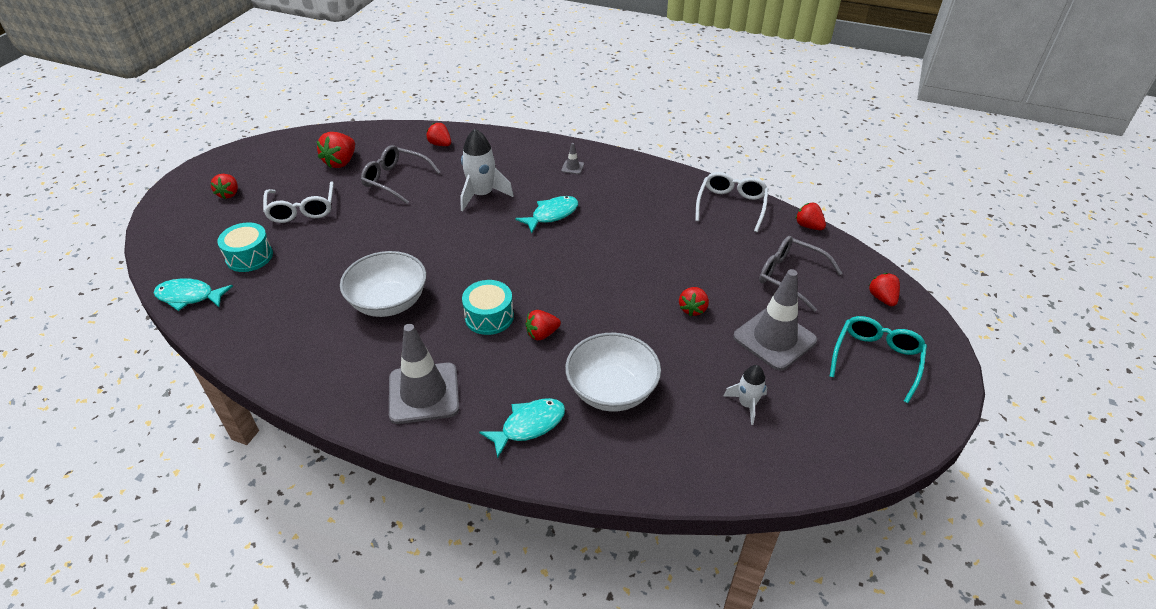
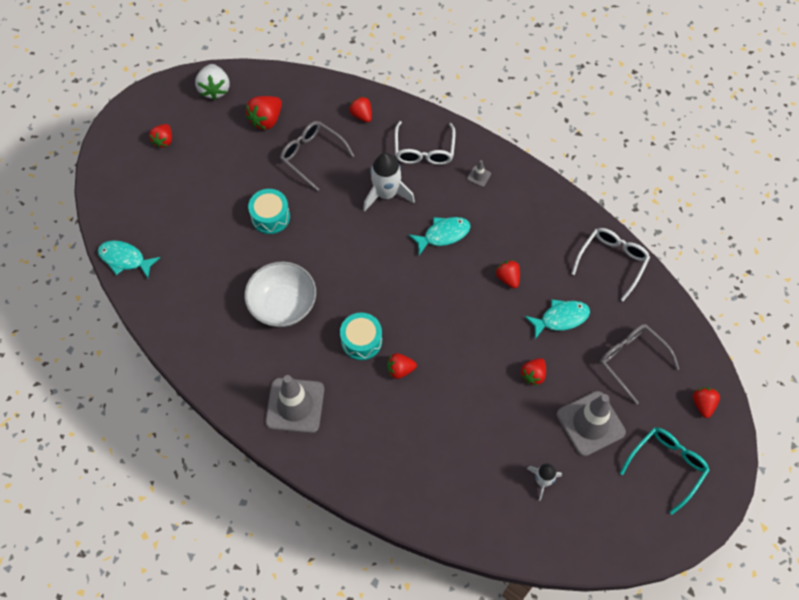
camera: 15 degrees right, 20 degrees up
(249, 257) = (175, 224): turquoise drum -> turquoise drum (270, 217)
(282, 149) = (214, 89): none -> white strawberry
(302, 209) = (225, 175): white glasses -> white glasses (424, 150)
(529, 426) = (368, 456): turquoise fish -> turquoise fish (561, 318)
(612, 390) = (440, 440): white bowl -> none
(808, 226) = (674, 305): red strawberry -> red strawberry (508, 278)

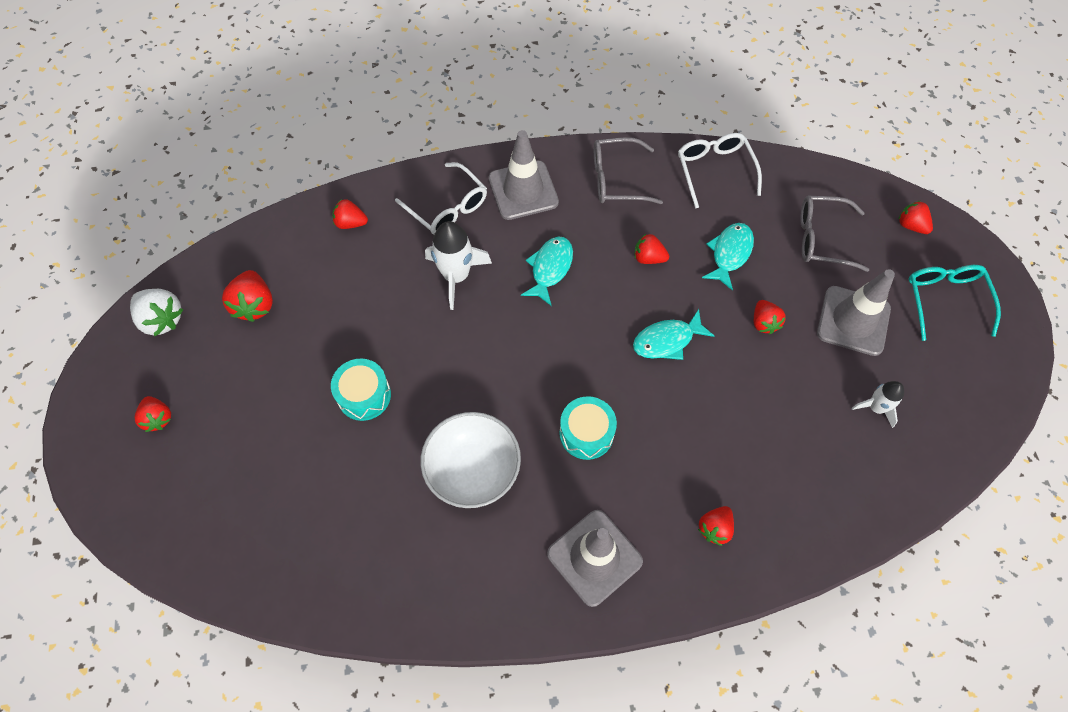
camera: 45 degrees left, 0 degrees up
(125, 259) = (247, 582): turquoise fish -> turquoise fish (667, 340)
(312, 156) = (343, 301): grey glasses -> grey glasses (618, 179)
(400, 370) = (651, 426): red strawberry -> red strawberry (714, 528)
(479, 176) = (523, 190): grey traffic cone -> grey traffic cone, size x2.49

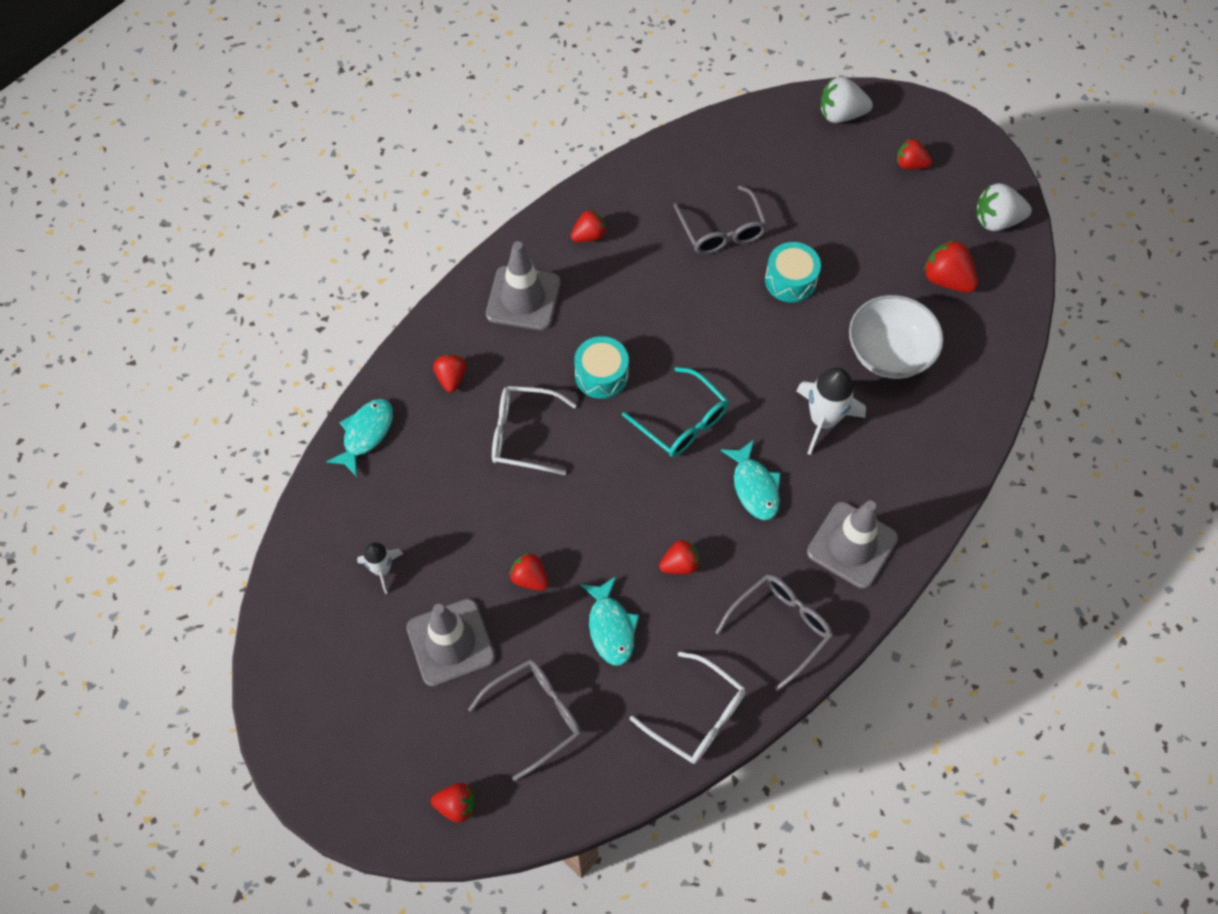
camera: 140 degrees right, 0 degrees up
(148, 515) = (841, 114): none -> white strawberry
(351, 223) = (958, 397): red strawberry -> red strawberry (589, 236)
(368, 485) = (721, 230): none -> grey glasses
(447, 207) = (898, 475): white glasses -> white glasses (524, 435)
(473, 470) = (660, 290): white bowl -> white bowl (889, 353)
(667, 340) = (600, 497): turquoise fish -> turquoise fish (366, 434)
(945, 301) = (374, 734): turquoise glasses -> turquoise glasses (681, 421)

